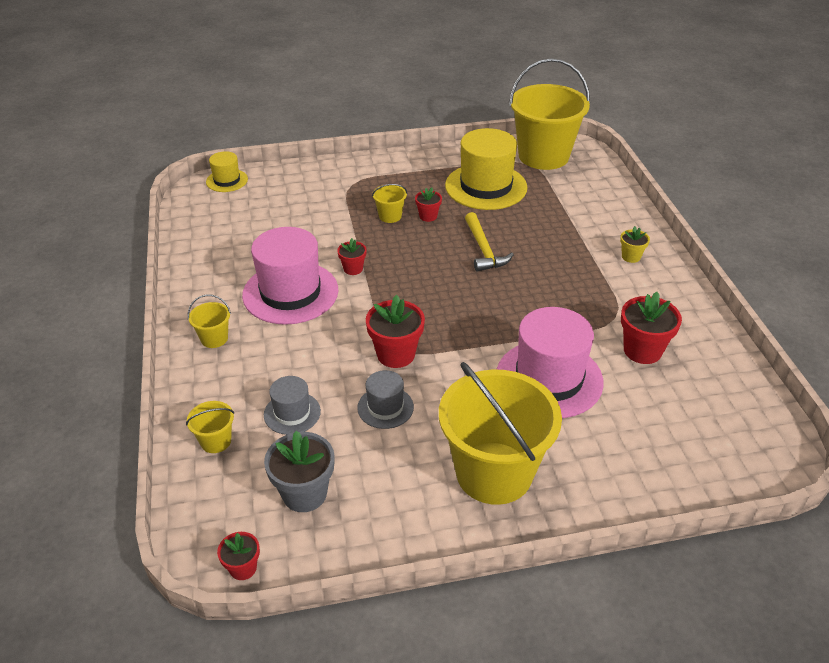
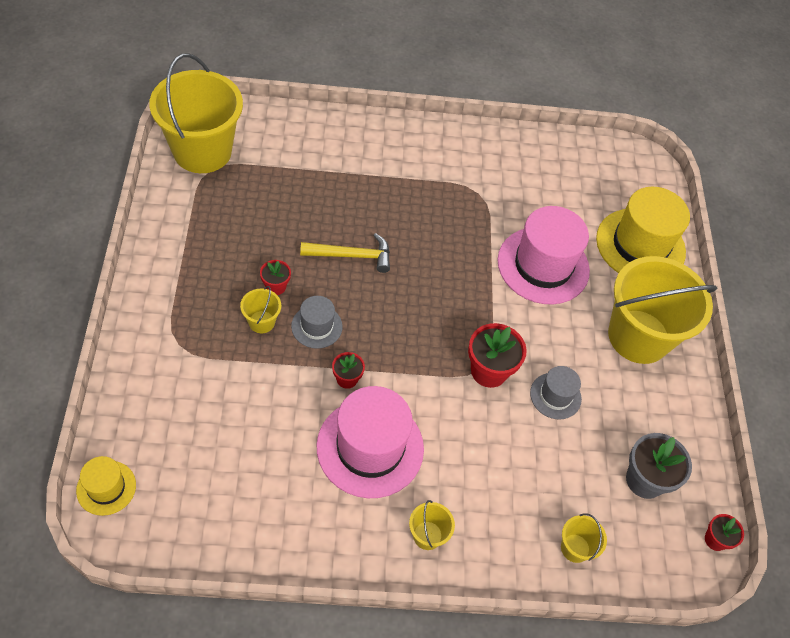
camera: 85 degrees left, 15 degrees up
(292, 413) = (549, 475): grey hat -> grey hat (316, 326)
(486, 186) = (240, 219): yellow hat -> yellow hat (640, 245)
(631, 257) = (399, 150): yellow flower pot -> none
(642, 350) = (523, 191): red flower pot -> none

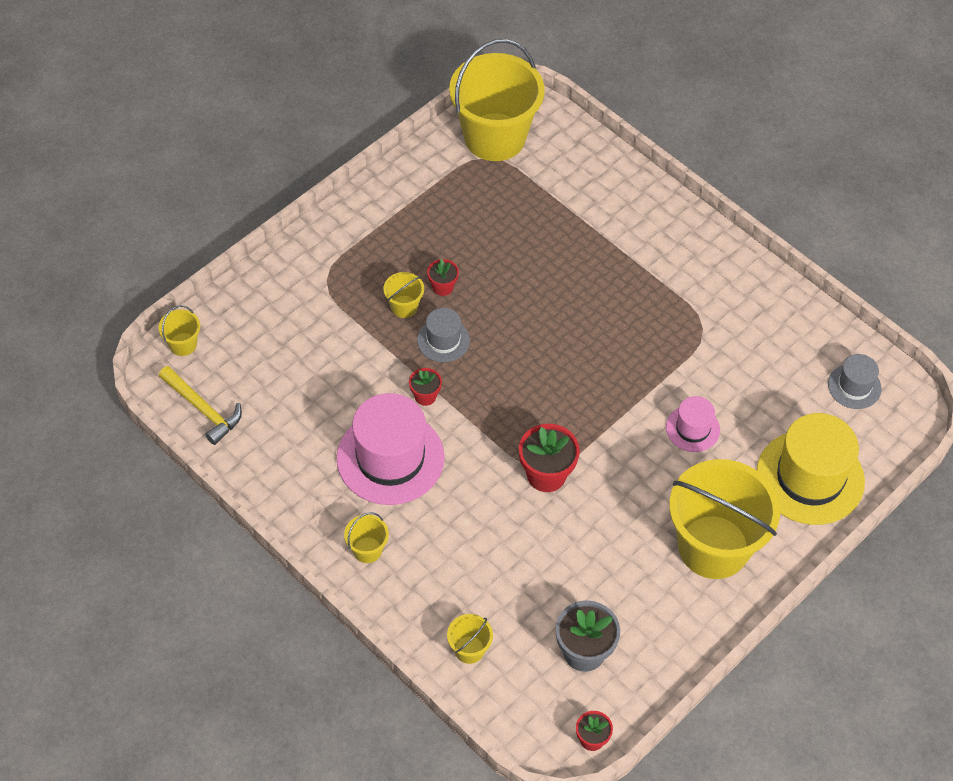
camera: 50 degrees right, 0 degrees up
(106, 487) = (183, 344): yellow hat -> yellow bucket
(351, 255) = (530, 304): yellow hammer -> yellow hammer (203, 409)
(543, 265) = (692, 428): pink hat -> pink hat, size x0.51
(555, 396) = (581, 535): grey hat -> grey hat (854, 386)

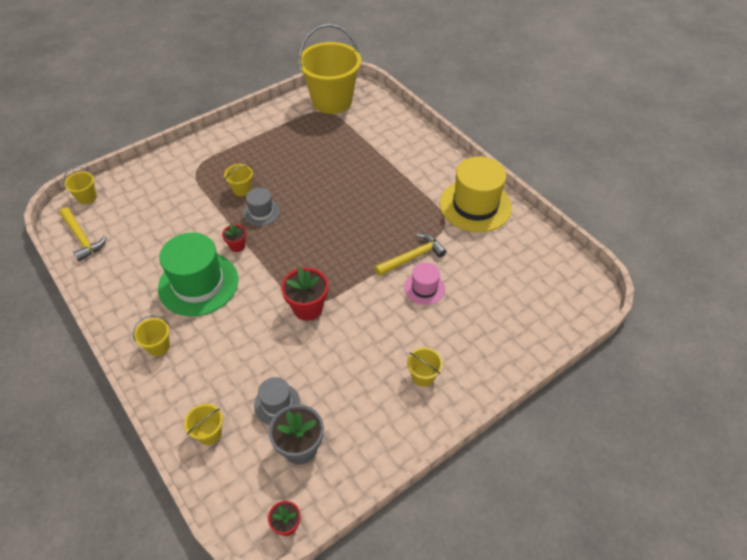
camera: 10 degrees right, 5 degrees down
(390, 458) = (198, 284): pink hat -> green hat
(442, 287) = (271, 180): red flower pot -> none
(667, 385) = (412, 257): none -> yellow hammer
(713, 547) = (423, 376): yellow bucket -> yellow bucket, size x0.41
(810, 477) = (508, 333): yellow hat -> yellow hat (475, 205)
(854, 386) = (551, 272): grey hat -> grey hat (277, 404)

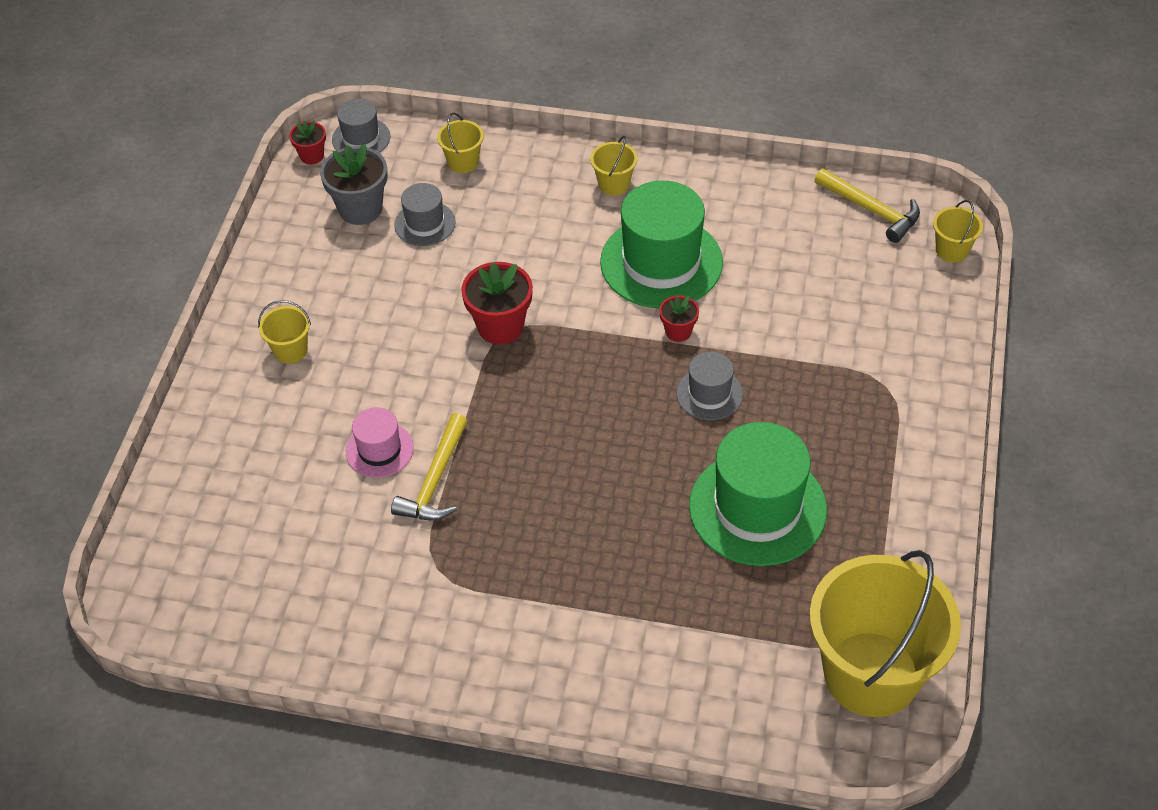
camera: 140 degrees right, 0 degrees up
(82, 238) = (871, 210): yellow hammer -> yellow hammer turned 150 degrees counterclockwise
(242, 189) = (781, 404): yellow bucket -> none
(243, 512) = (361, 138): none -> grey hat
(301, 163) = (757, 508): none -> green hat
(475, 205) = (417, 635): yellow hat -> none

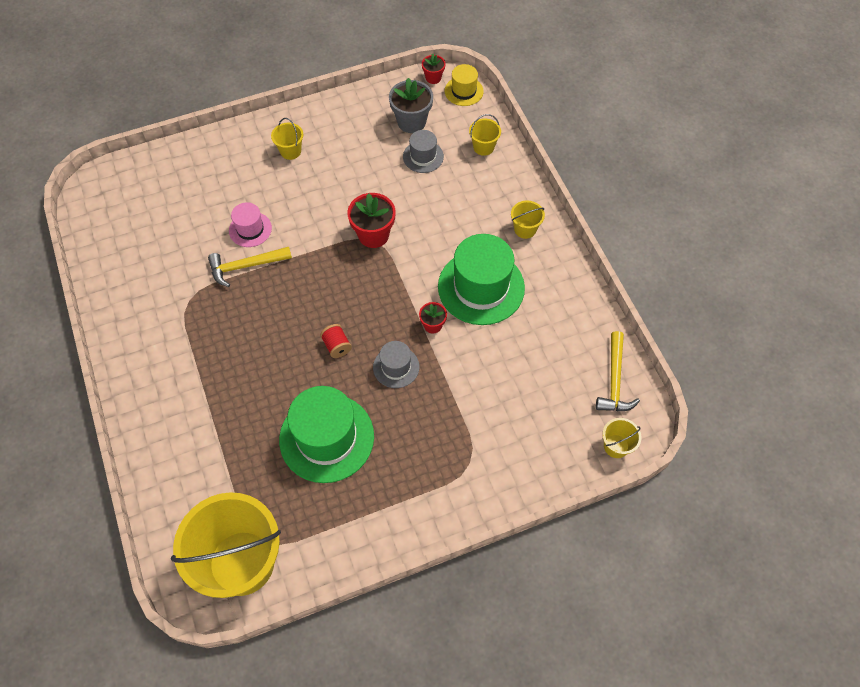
camera: 55 degrees right, 10 degrees up
(361, 138) = (464, 91): grey hat -> yellow hat
(634, 438) = (337, 346): none -> red spool

